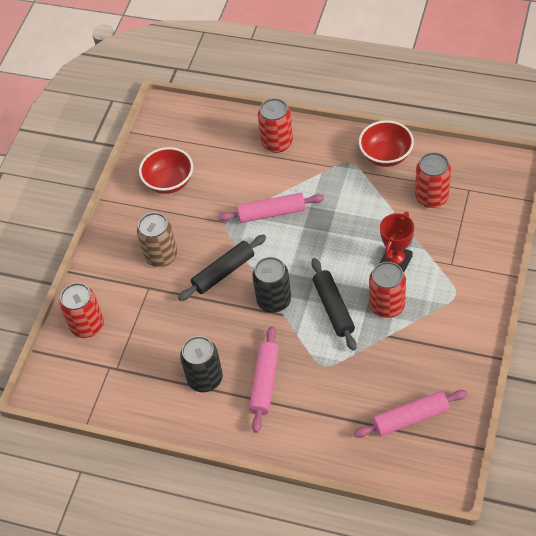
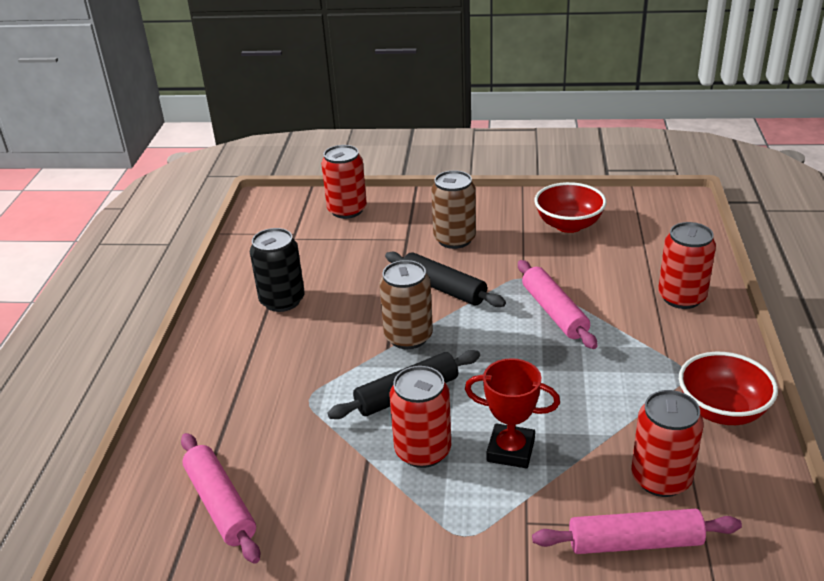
camera: 75 degrees right, 20 degrees down
(265, 383) = (278, 349): pink rolling pin -> pink rolling pin (634, 543)
(274, 300) = (408, 337): black can -> brown can

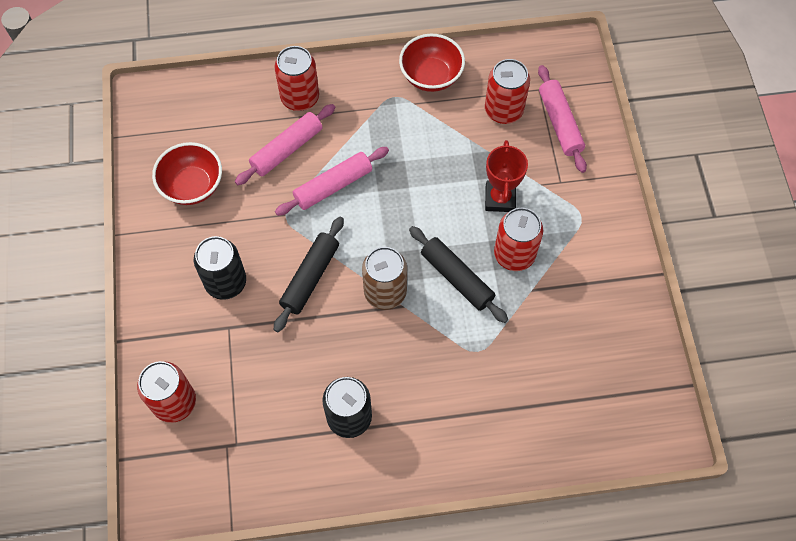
camera: 105 degrees left, 30 degrees up
(220, 504) = (600, 378): pink rolling pin -> pink rolling pin (287, 149)
(454, 239) = (226, 282): brown can -> black can

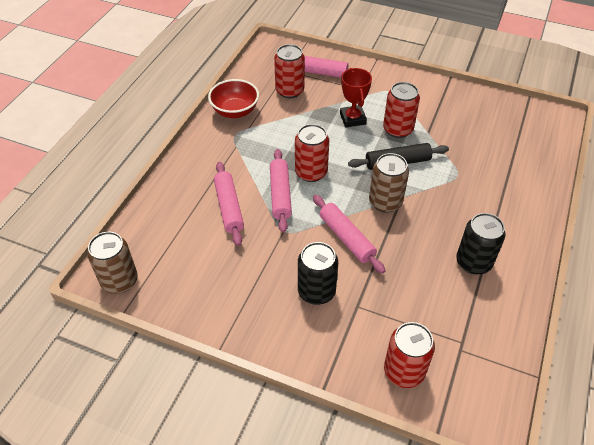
camera: 60 degrees left, 15 degrees down
(147, 113) = (119, 281): none -> brown can
(192, 186) = (214, 278): red bowl -> none
(300, 98) = (191, 182): red can -> red can (311, 172)
(310, 277) = (347, 238): black rolling pin -> pink rolling pin
(500, 198) = (352, 119): red trophy -> red trophy turned 45 degrees clockwise

